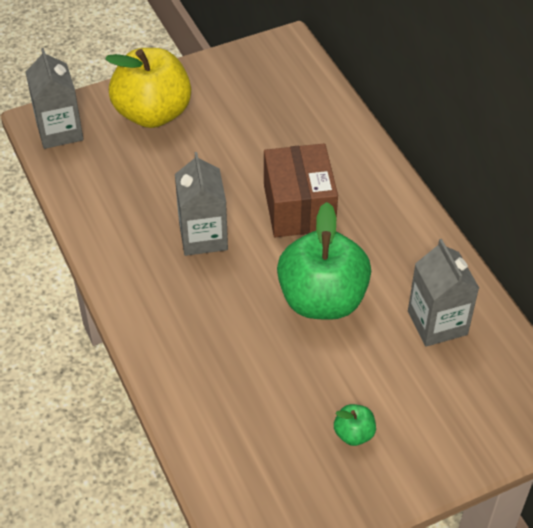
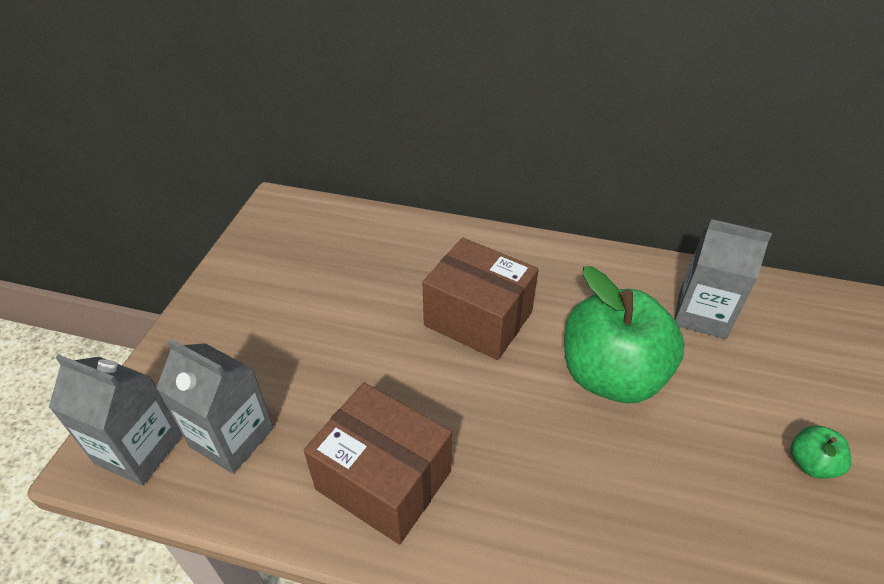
camera: 50 degrees left, 5 degrees down
(139, 238) = (383, 480): none -> brown box
(153, 113) = (228, 348): yellow apple -> none
(203, 236) = (440, 417): grey carton -> grey carton (231, 437)

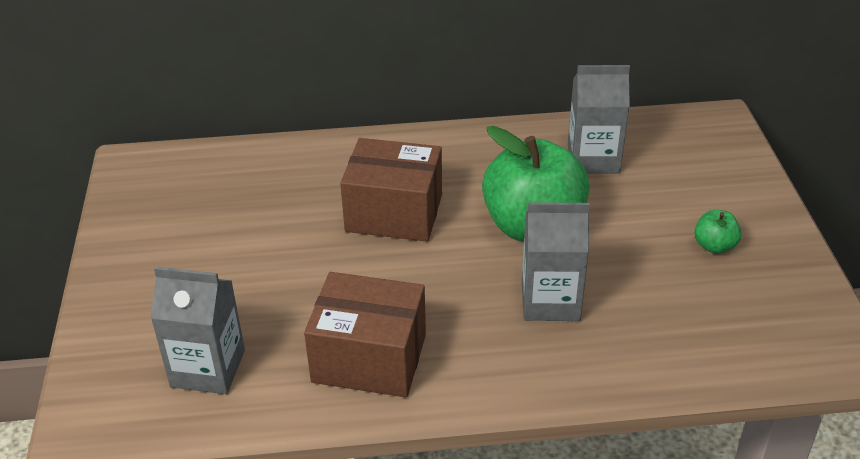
camera: 20 degrees left, 5 degrees down
(139, 449) = (121, 404): grey carton -> grey carton (550, 301)

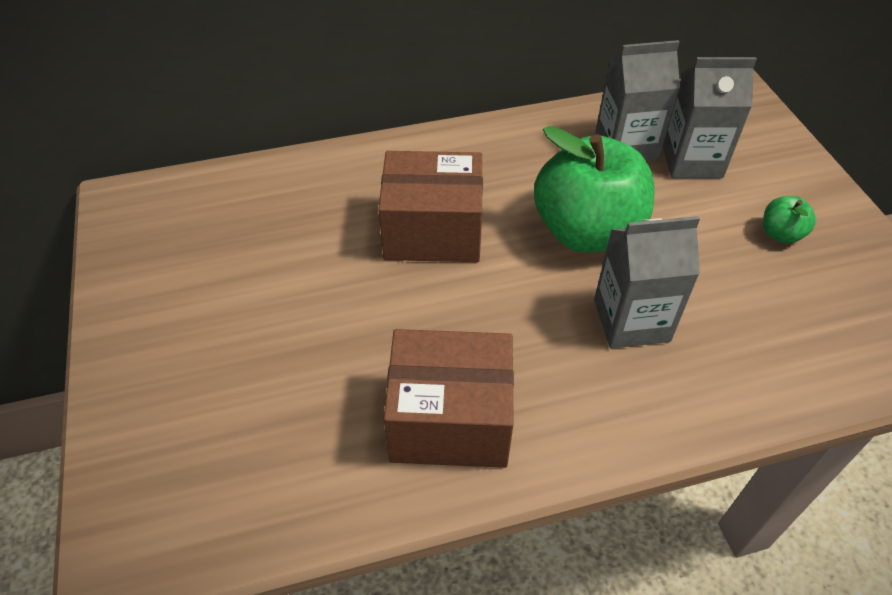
camera: 10 degrees left, 10 degrees up
(208, 368) = (261, 459): grey carton -> grey carton (692, 161)

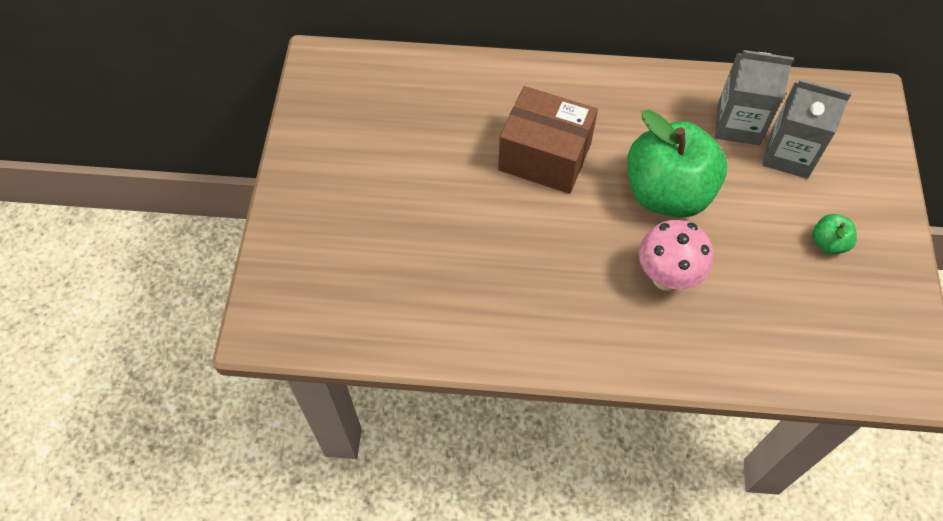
camera: 20 degrees right, 10 degrees up
(450, 420) = (500, 308): brown box -> none
(631, 320) = (666, 277): grey carton -> pink mushroom

